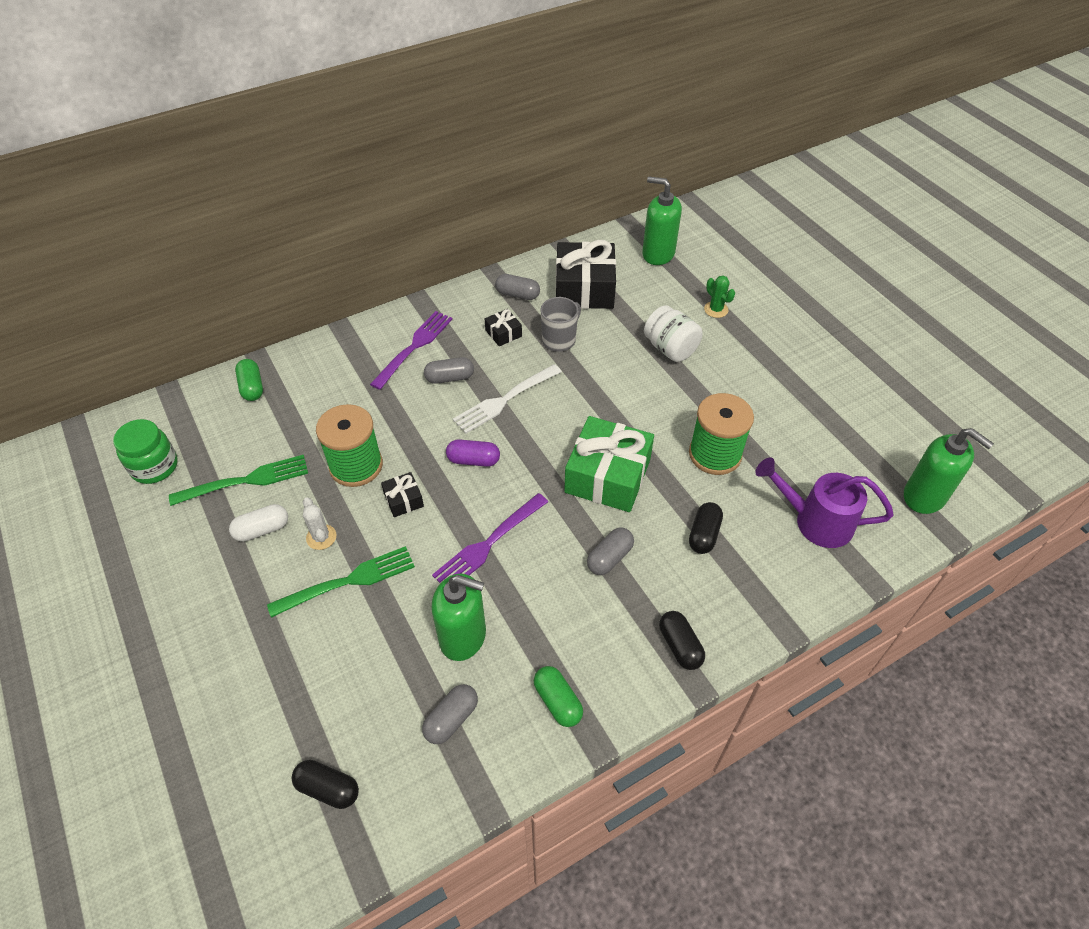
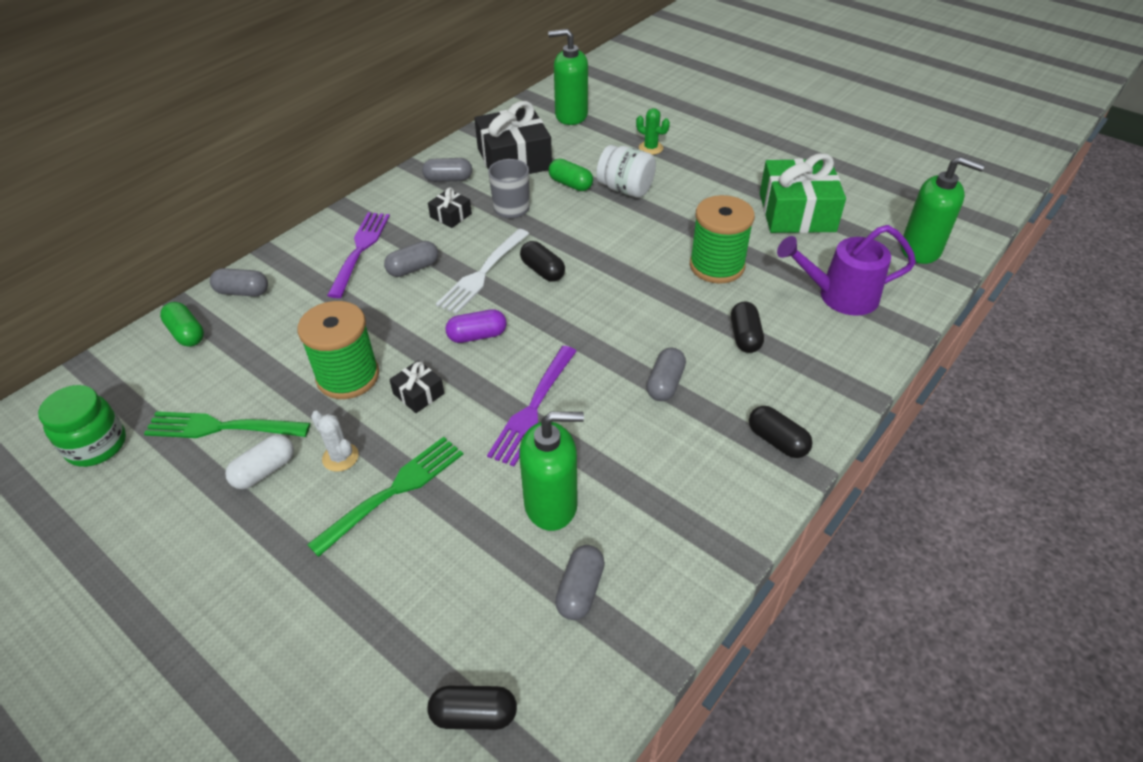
camera: 20 degrees left, 5 degrees down
(246, 481) = (221, 427): green fork -> green fork turned 135 degrees counterclockwise
(307, 361) = (243, 292): none -> grey capsule
(557, 413) = (542, 271): none -> black capsule
(557, 701) = (684, 533): green capsule -> green capsule (570, 184)
(607, 476) = (623, 312): green gift -> green gift (797, 212)

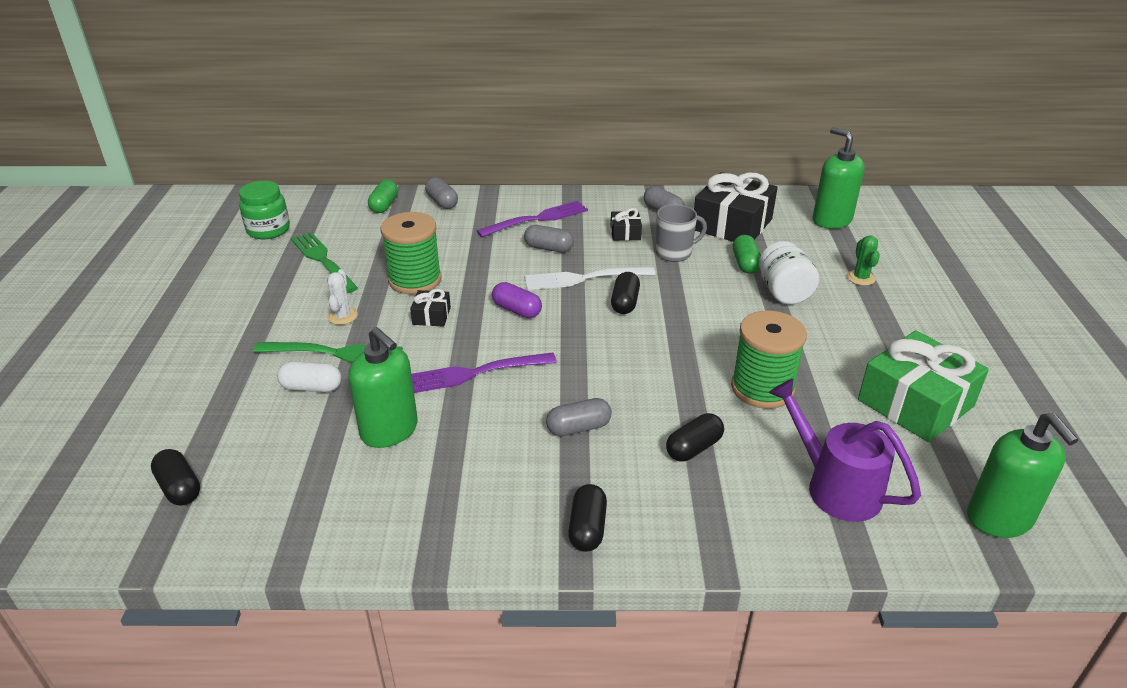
camera: 50 degrees right, 10 degrees down
(264, 470) = (304, 295): white capsule -> white capsule (311, 387)
(580, 590) = (322, 486): grey capsule -> none

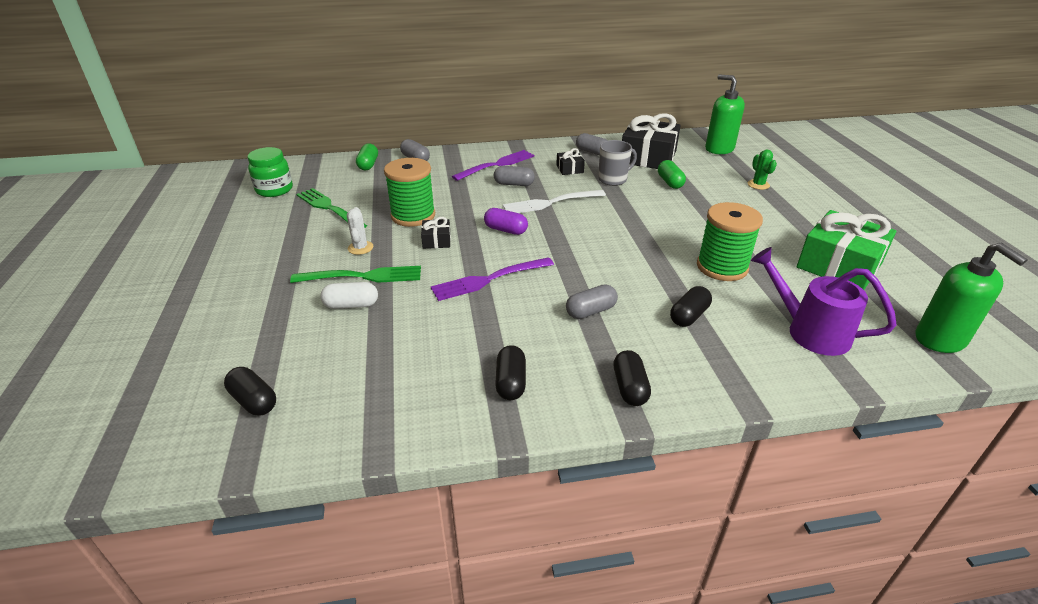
camera: 10 degrees left, 0 degrees up
(389, 430) = (432, 331): green soap dispenser -> none
(625, 303) = (589, 217): black capsule -> black capsule (511, 382)
(783, 292) = (707, 199): white jar -> none

